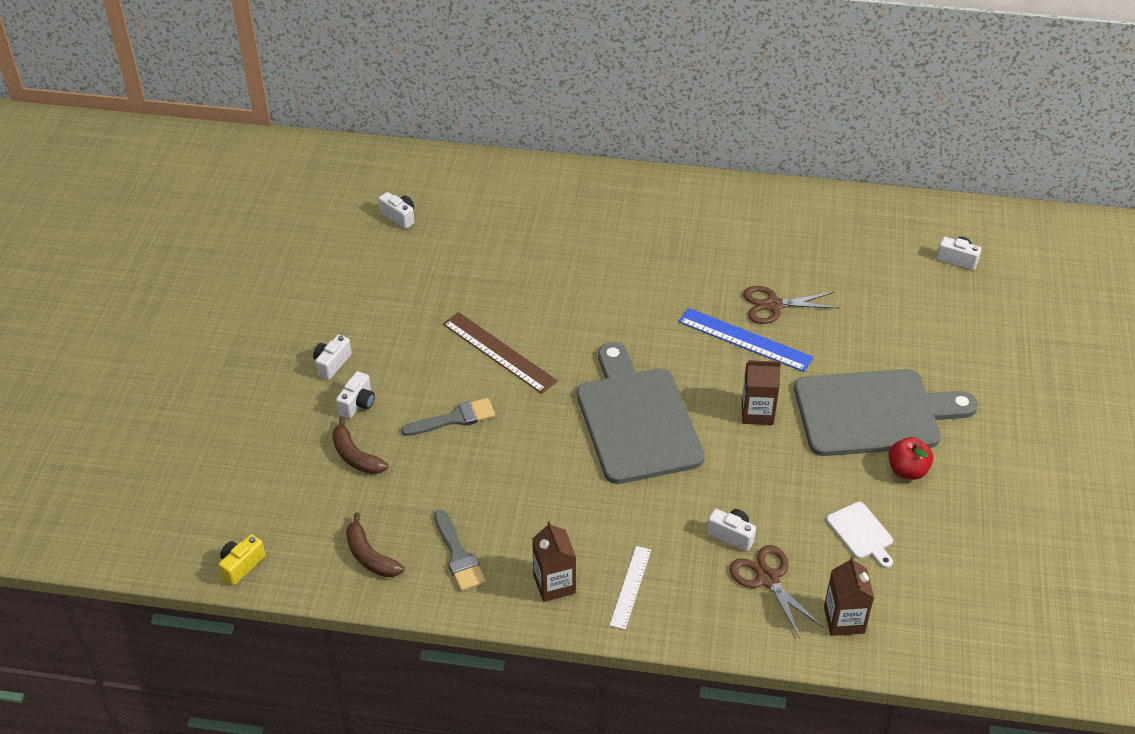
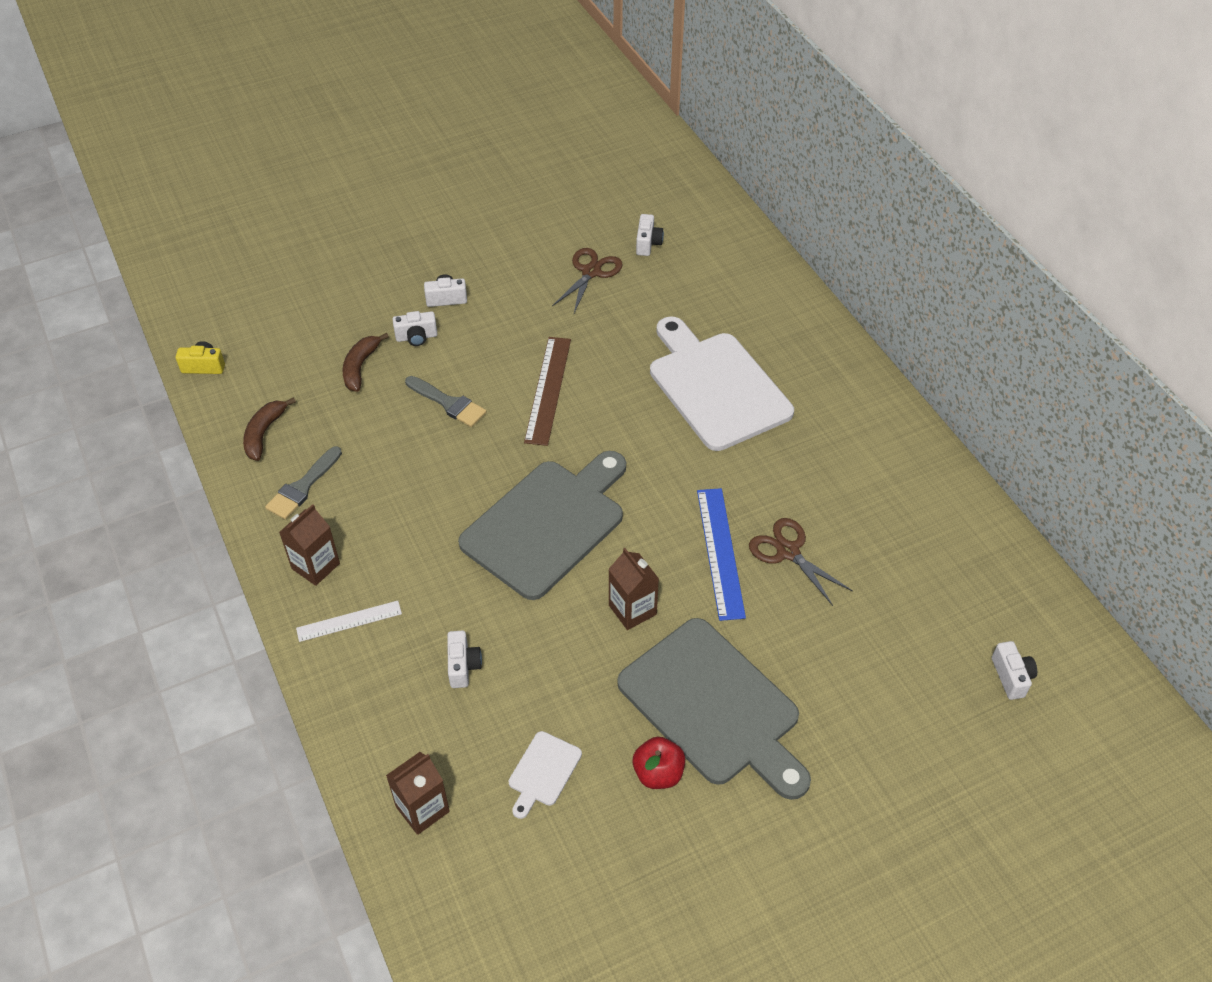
camera: 55 degrees right, 5 degrees up
(588, 259) = (716, 386): none -> white cutting board
(767, 579) = (430, 721): brown scissors -> brown scissors (591, 272)

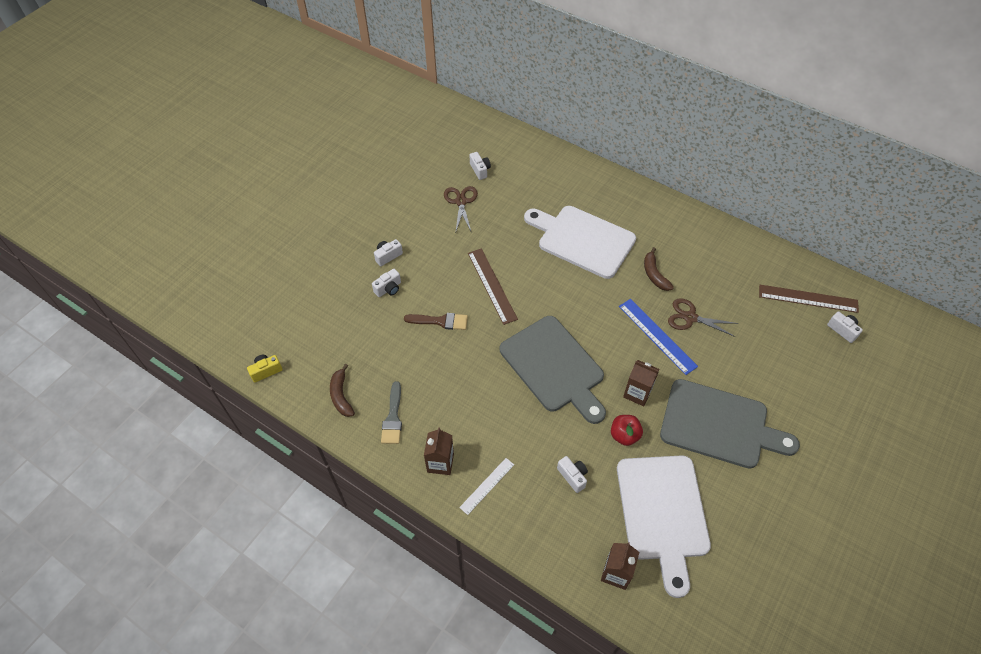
camera: 30 degrees left, 5 degrees up
(360, 367) = (368, 324): brown banana -> brown banana (654, 274)
(448, 403) = (440, 321): grey brush -> brown brush
(543, 772) = (662, 513): white cutting board -> white cutting board, size x2.38
(547, 524) = (554, 367): grey cutting board -> grey cutting board turned 135 degrees clockwise
(658, 773) = (720, 478): red apple -> red apple (624, 435)
(991, 609) = (808, 299): none -> brown ruler

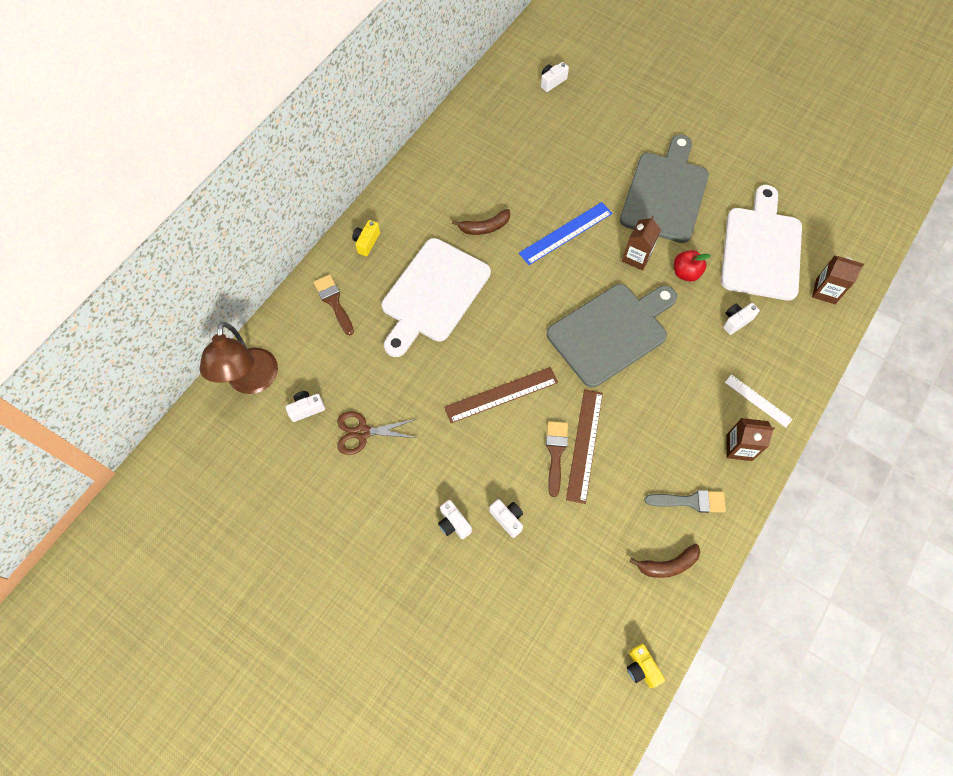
camera: 90 degrees left, 10 degrees up
(501, 140) = (251, 382): none -> brown lamp
(570, 179) = (334, 302): none -> brown brush
(627, 196) = (366, 242): none -> yellow camera
(662, 513) = (761, 249): white cutting board -> white cutting board turned 75 degrees counterclockwise
(690, 317) = (541, 201): brown scissors -> none
(808, 299) = (515, 101): brown ruler -> brown ruler (585, 445)

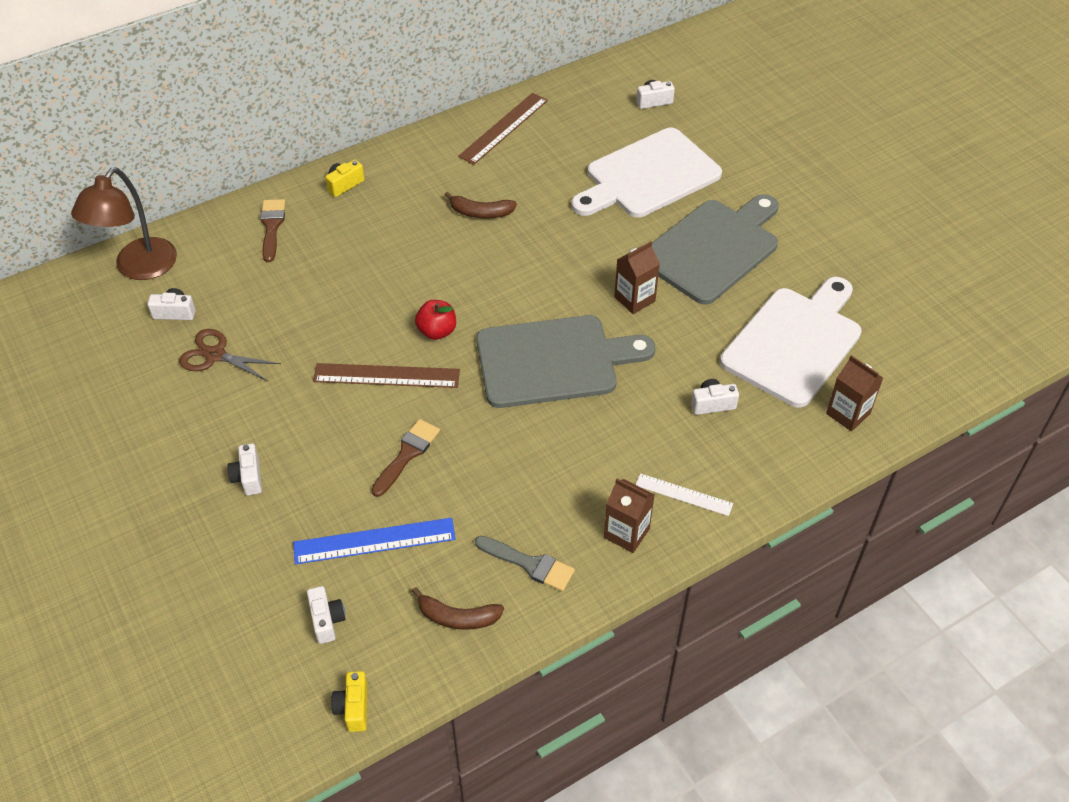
camera: 25 degrees right, 15 degrees down
(433, 294) = (380, 255): white cutting board -> white cutting board (648, 176)
(507, 519) = (309, 496): white camera -> white camera (327, 620)
(566, 233) = (568, 248): blue ruler -> blue ruler (374, 541)
(585, 445) = (445, 459): brown ruler -> brown ruler (504, 128)
(686, 273) = (683, 334): red apple -> red apple (437, 331)
(758, 400) = (684, 494): white ruler -> white ruler turned 45 degrees counterclockwise

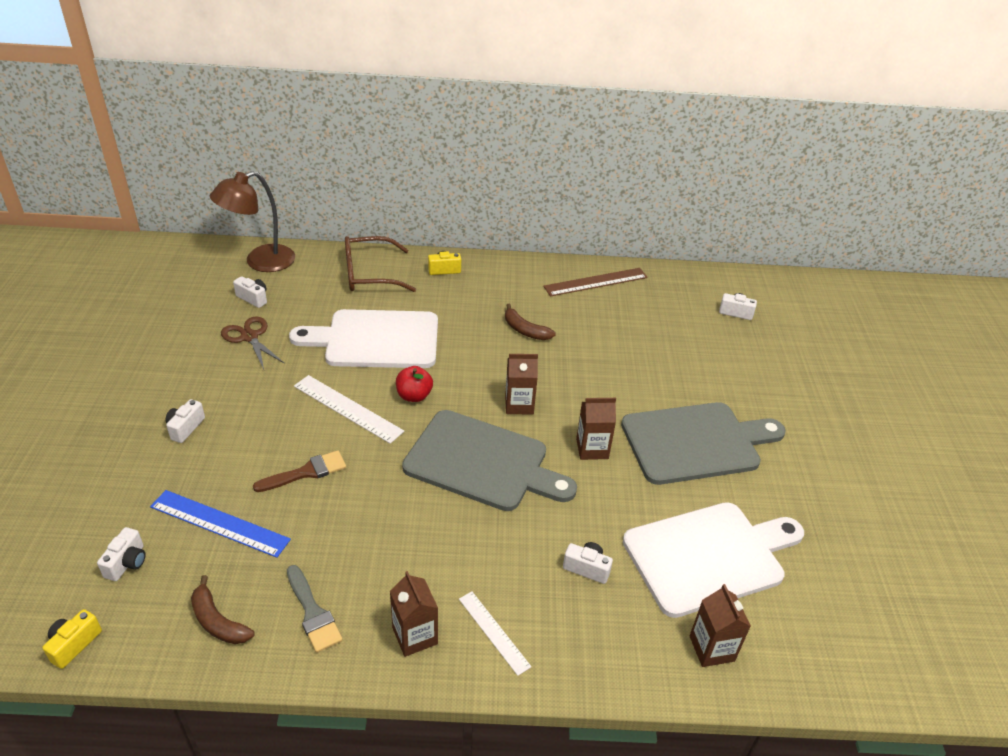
camera: 30 degrees right, 10 degrees down
(272, 226) = (369, 274): brown brush -> brown glasses
(386, 376) = (347, 408): brown ruler -> white ruler
(539, 290) = (519, 405): none -> brown carton
(648, 176) = (684, 363): white cutting board -> white cutting board (376, 339)

